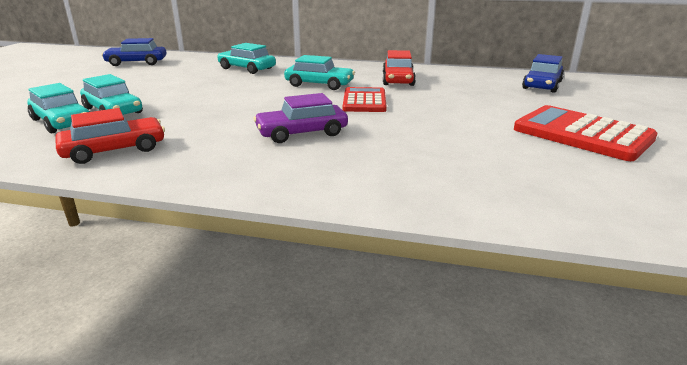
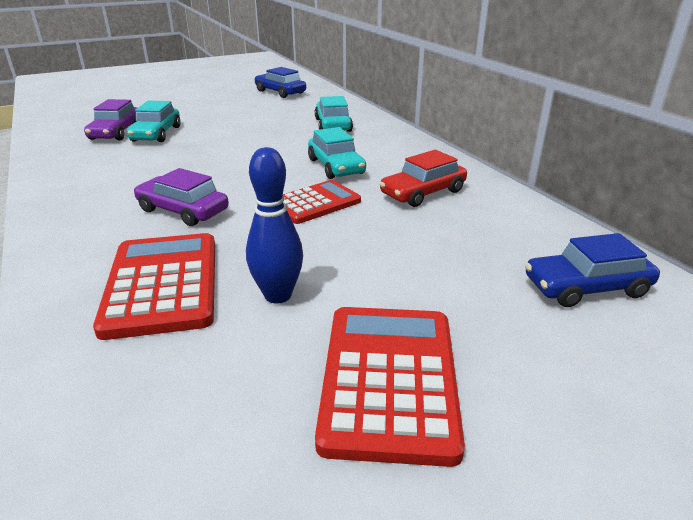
camera: 50 degrees right, 5 degrees up
(61, 122) = (116, 132): turquoise car -> purple car
(114, 150) = (77, 167): red car -> none
(411, 160) = (162, 284): none -> red calculator
(471, 135) = (278, 295): none -> blue bowling pin

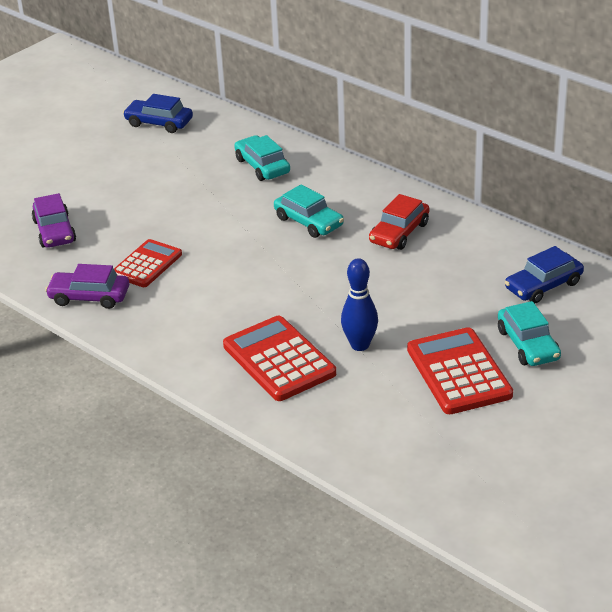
camera: 20 degrees left, 5 degrees up
(156, 134) = (98, 223): turquoise car -> turquoise car (528, 344)
(183, 210) = (226, 301): purple car -> purple car (89, 297)
(315, 203) = (323, 266): red calculator -> red calculator (147, 264)

